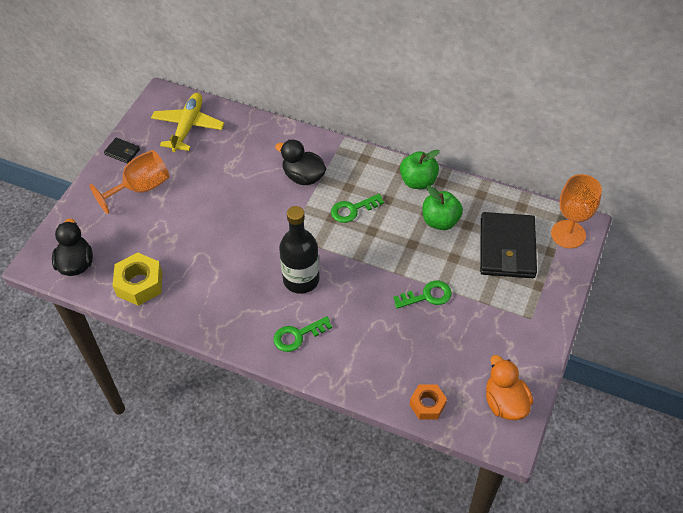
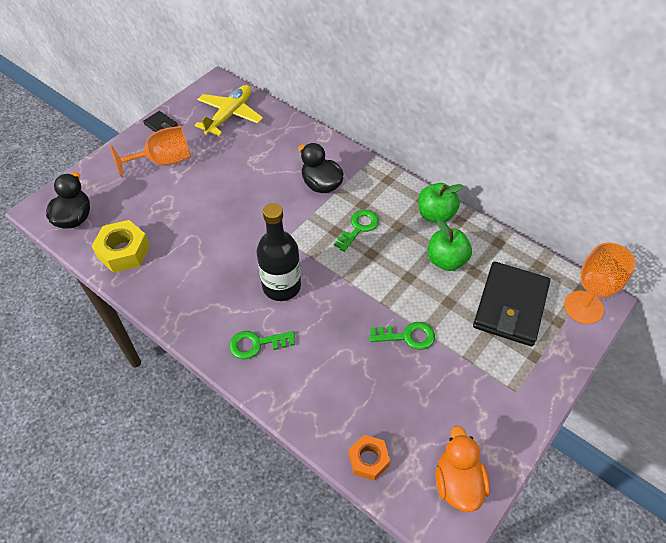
camera: 15 degrees right, 0 degrees up
(352, 209) = (359, 228): green key -> green key turned 135 degrees clockwise

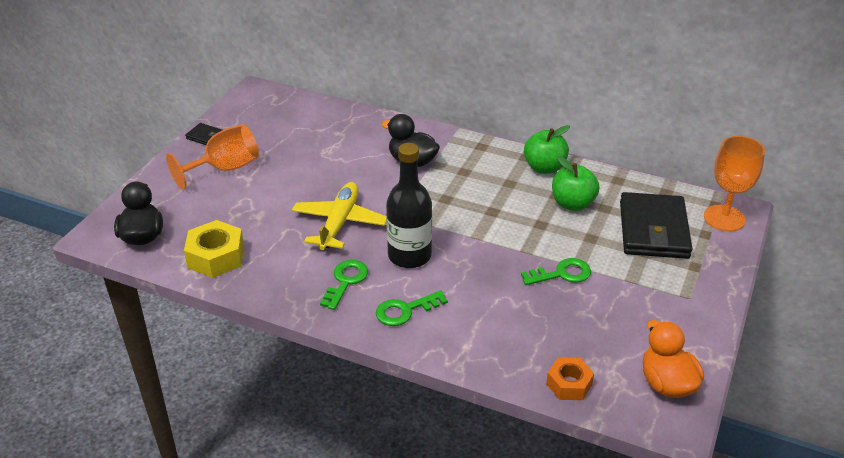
camera: 15 degrees left, 15 degrees down
(230, 115) = (282, 116): yellow plane -> yellow plane (339, 223)
(359, 228) = (469, 192): green key -> green key (346, 281)

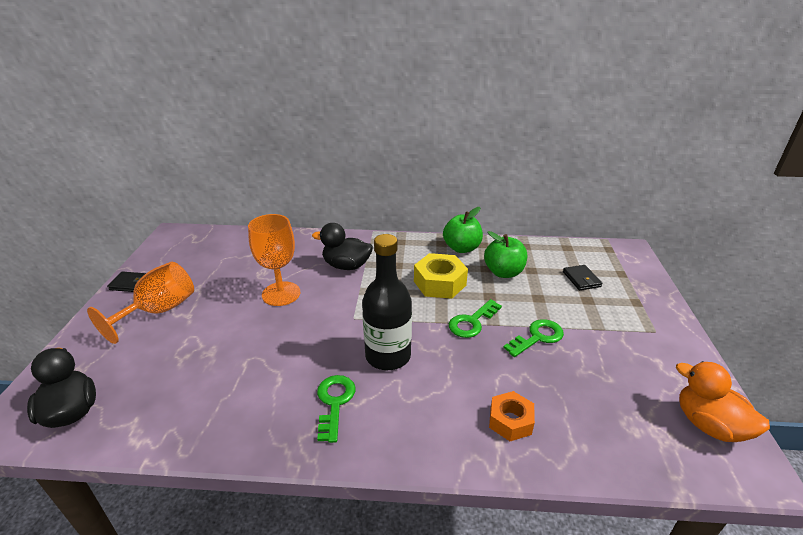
camera: 20 degrees left, 5 degrees down
(216, 257) = (172, 413): yellow nut -> yellow nut (440, 283)
(339, 223) = (301, 339): yellow plane -> none
(405, 310) = (414, 419): green key -> green key (472, 322)
(569, 384) = (626, 457): orange nut -> orange nut (510, 421)
(653, 230) = (581, 279): black wallet -> black wallet, size x0.44
(724, 218) = (624, 258): orange goblet -> orange goblet (281, 294)

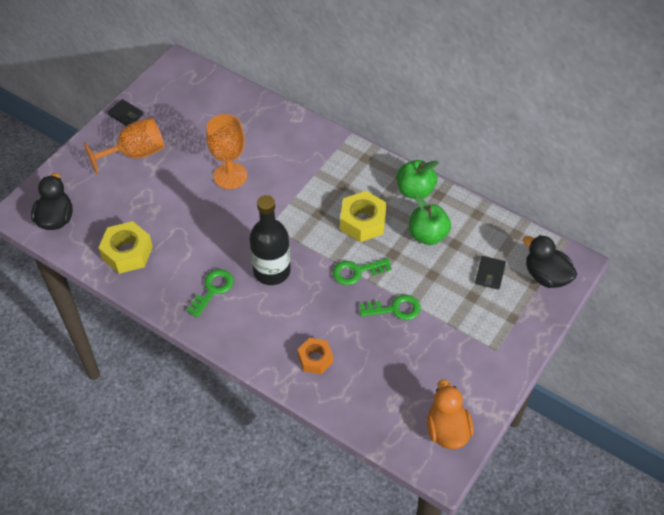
camera: 30 degrees right, 20 degrees up
(196, 409) = (127, 253): none -> yellow nut
(346, 266) = (299, 167): black duck -> black duck (546, 276)

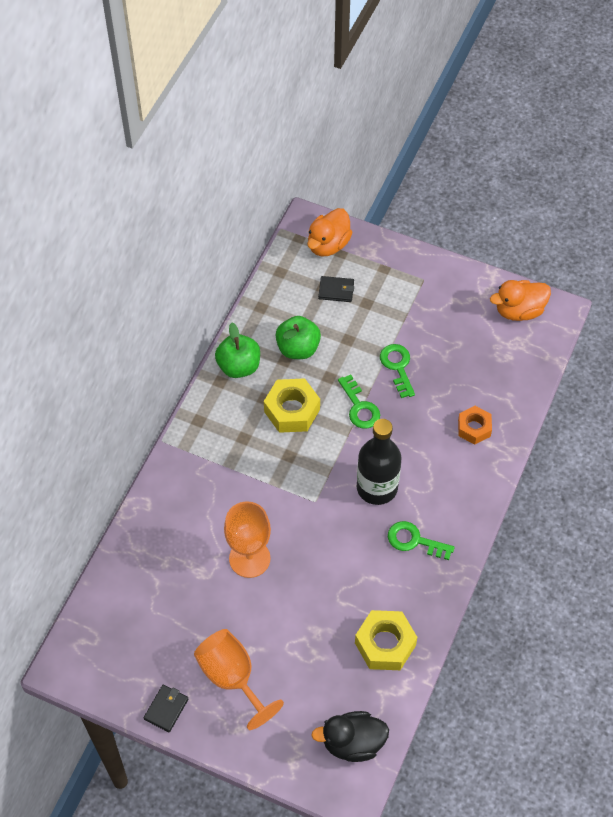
camera: 100 degrees left, 5 degrees up
(546, 276) = (328, 244): black duck -> orange duck

